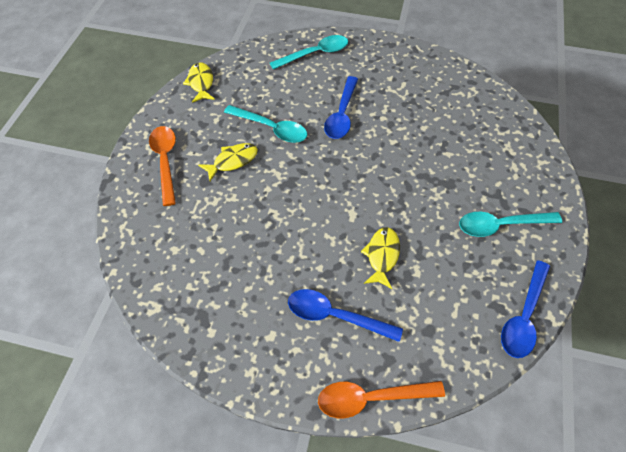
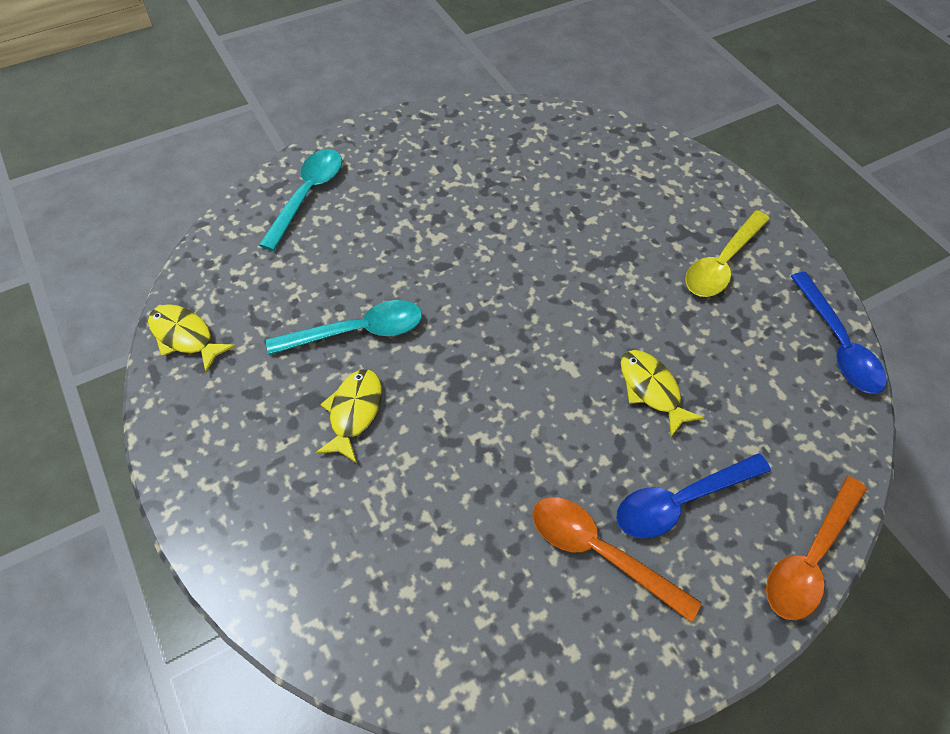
camera: 45 degrees left, 0 degrees up
(165, 161) = (257, 484): orange spoon -> orange spoon (599, 552)
(341, 115) = (426, 253): blue spoon -> none
(500, 225) = (722, 263): turquoise spoon -> yellow spoon

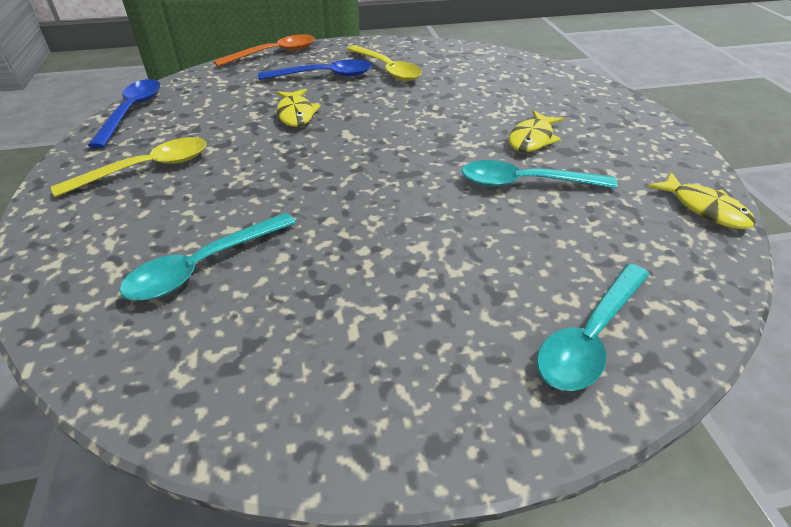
camera: 160 degrees left, 15 degrees down
(583, 186) = (203, 266): none -> turquoise spoon
(599, 552) = (387, 69): orange spoon -> yellow spoon

